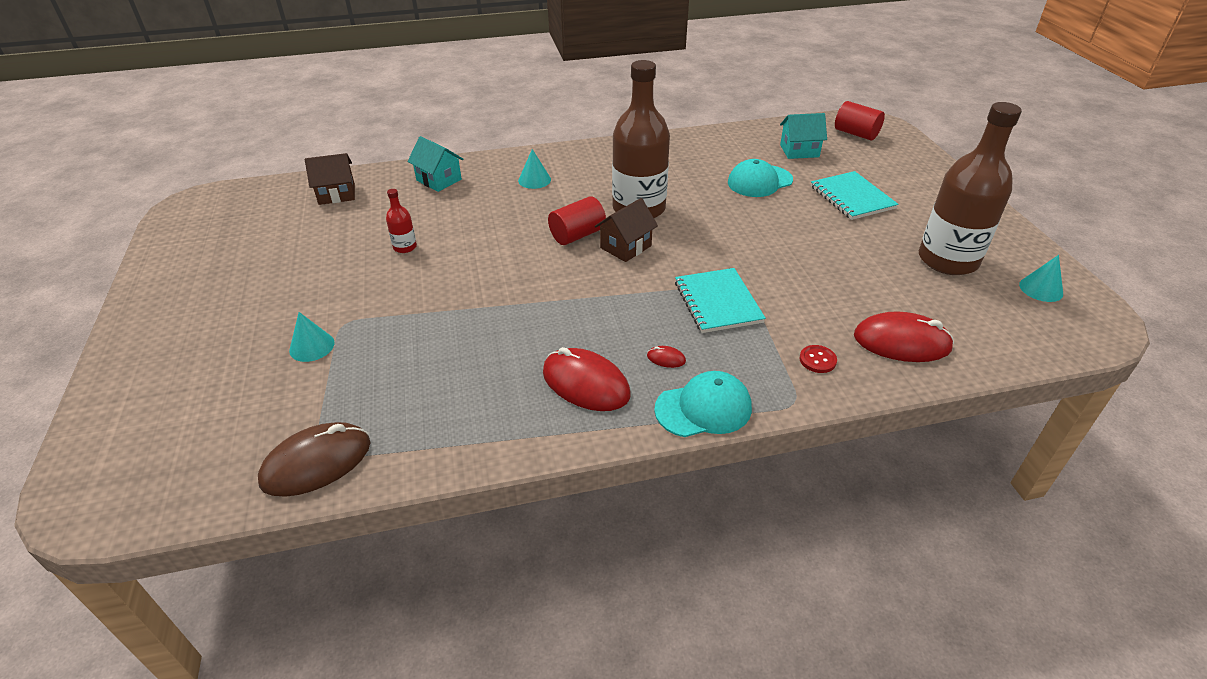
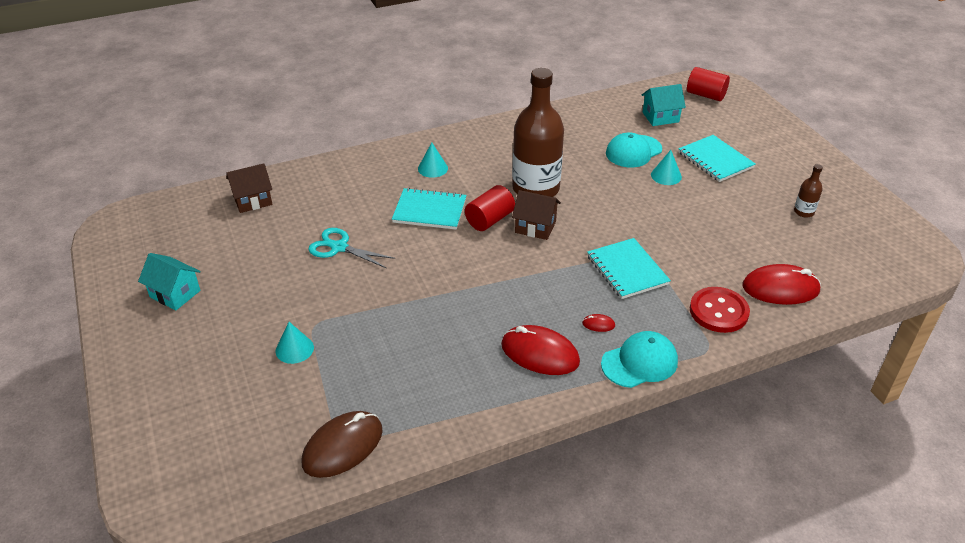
camera: 10 degrees left, 0 degrees up
(405, 247) = (339, 247): red bottle -> turquoise scissors
(439, 180) = (344, 176): turquoise house -> turquoise house (175, 294)
(515, 220) = (429, 211): none -> turquoise notebook
(625, 247) = (535, 227): brown house -> brown house turned 75 degrees clockwise
(817, 360) = (718, 311): red button -> red button, size x1.97
(947, 260) = (803, 212): brown bottle -> brown bottle, size x0.41
(1041, 289) = (879, 230): turquoise cone -> turquoise cone (666, 176)

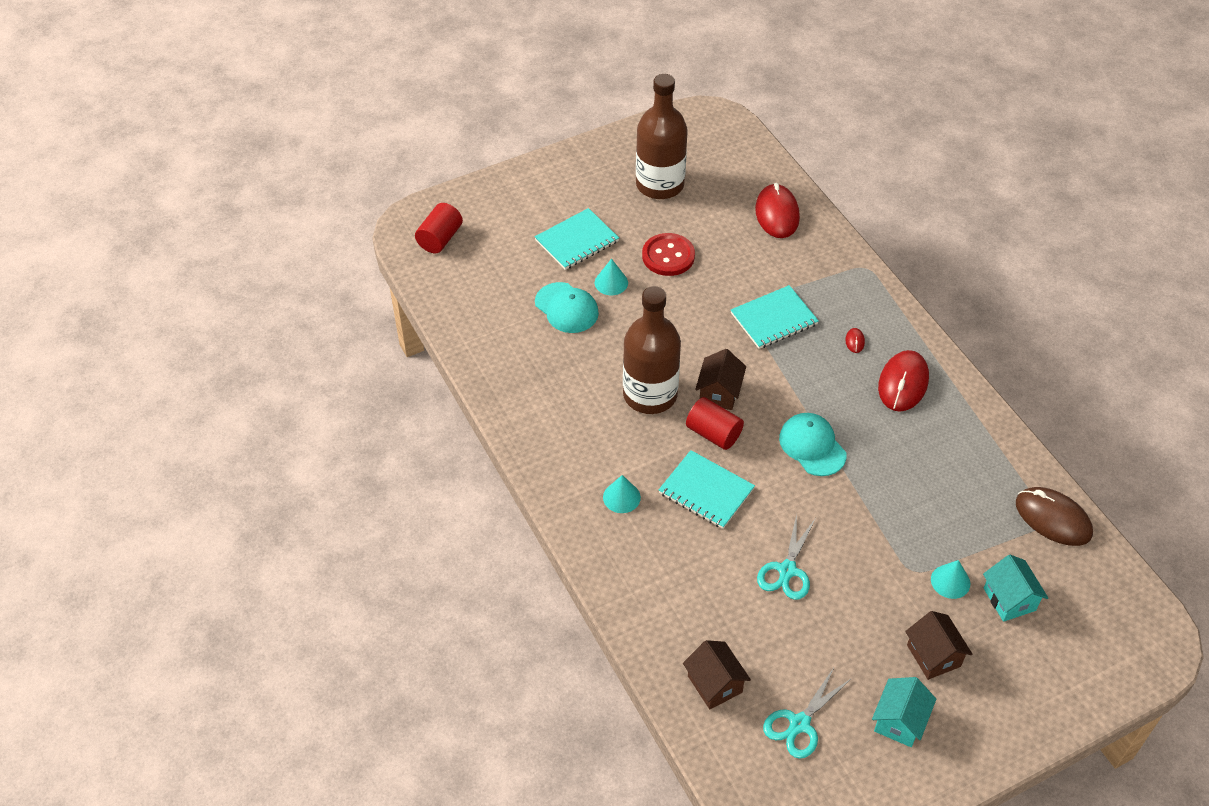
camera: 95 degrees left, 10 degrees up
(200, 238) = (799, 724): none -> turquoise scissors
(224, 324) = (933, 656): none -> brown house
(429, 211) = (706, 491): turquoise notebook -> turquoise notebook turned 60 degrees counterclockwise
(639, 362) = (895, 314): turquoise cap -> turquoise cap (812, 446)
(660, 117) = (492, 281): turquoise house -> turquoise house (1009, 599)
(718, 311) = (817, 257): red button -> red button (668, 256)
(803, 212) = (659, 184): brown bottle -> brown bottle, size x2.42

